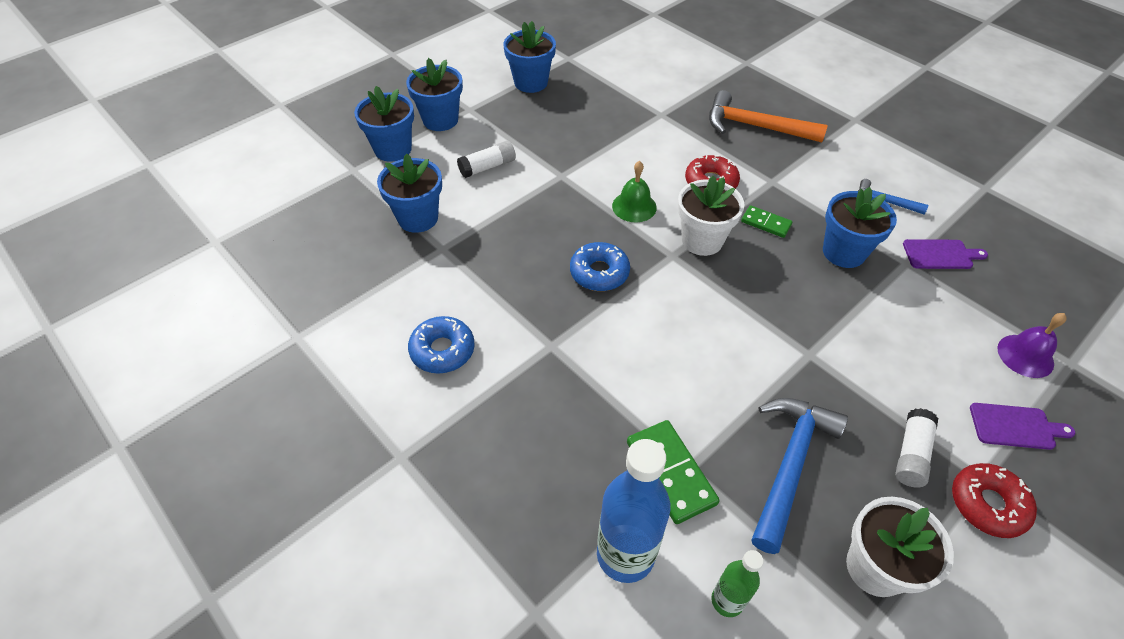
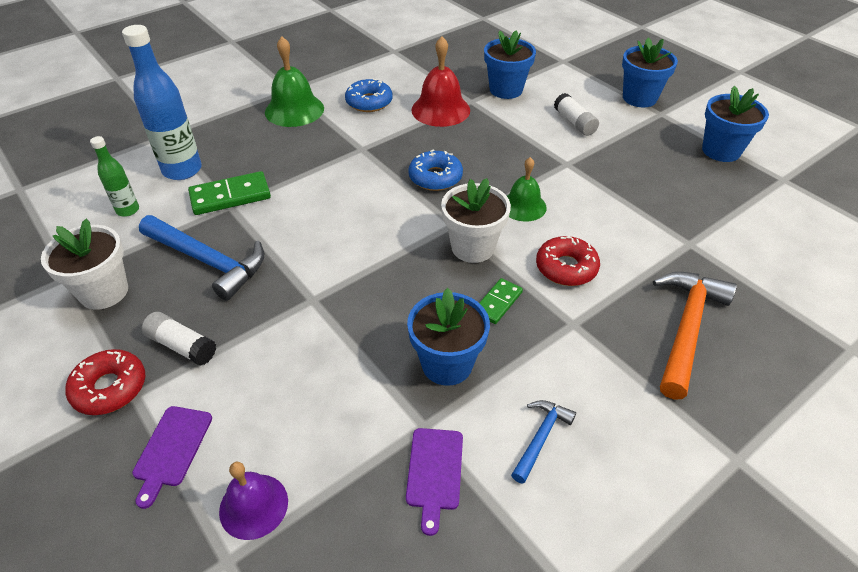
camera: 95 degrees right, 5 degrees down
(393, 149) = (592, 76): blue flower pot -> none
(462, 275) = (440, 110): none -> red bell
(462, 439) = (294, 110): none -> green bell

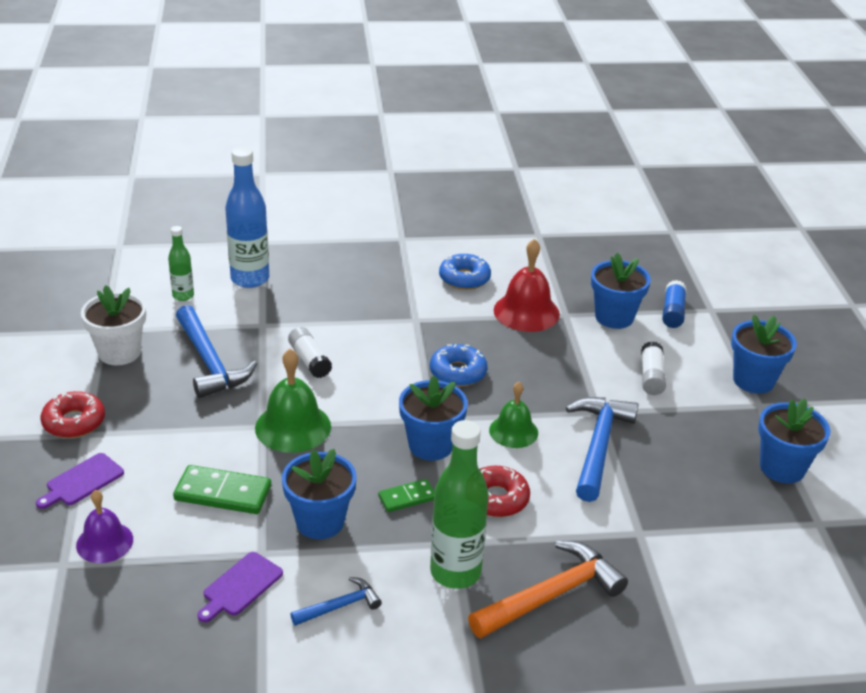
camera: 30 degrees right, 10 degrees down
(182, 346) = (142, 416): white glue stick -> white glue stick (309, 360)
(230, 196) = (269, 316): green domino -> green domino (223, 493)
(294, 110) = (389, 260): green bell -> green bell (293, 427)
(473, 247) = (431, 445): white flower pot -> blue flower pot
(540, 72) = (672, 312): none -> blue glue stick
(593, 189) = (598, 445): none -> blue hammer
(599, 349) = (455, 572): none -> green bottle

